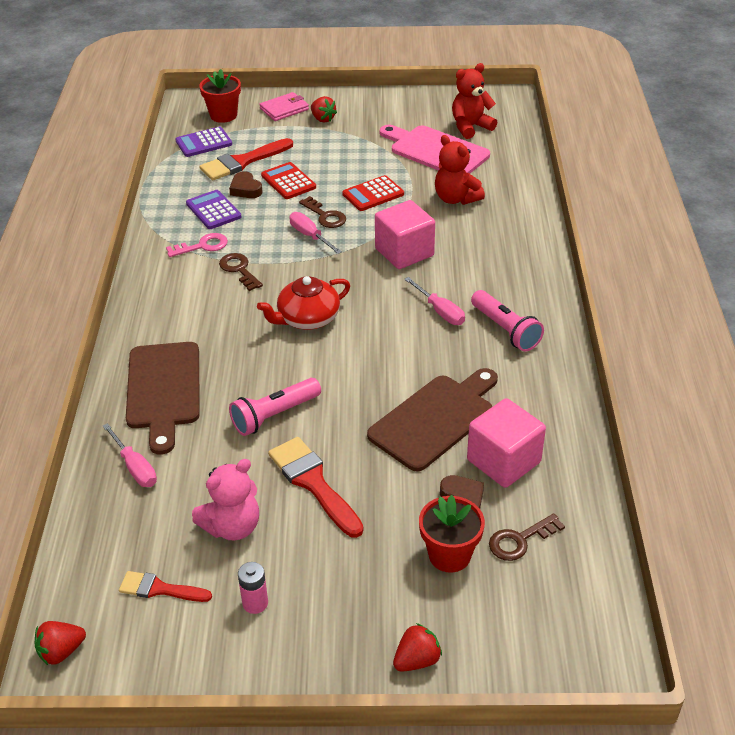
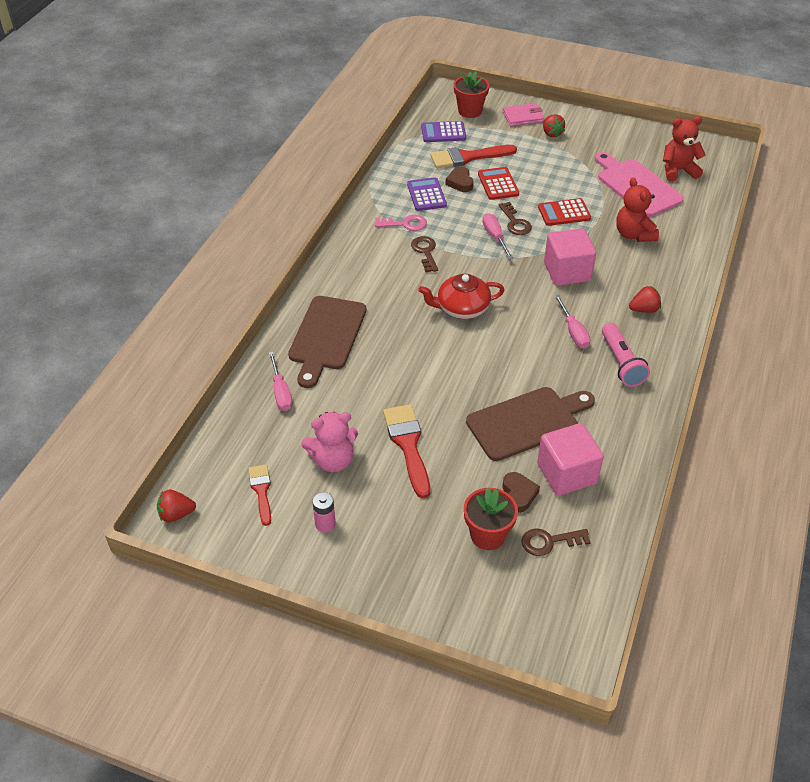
camera: 20 degrees right, 5 degrees up
(159, 589) = (261, 491): red brush -> red brush turned 45 degrees clockwise
(274, 415) = (401, 381): pink flashlight -> none
(417, 660) = (425, 607): red strawberry -> red strawberry (644, 309)

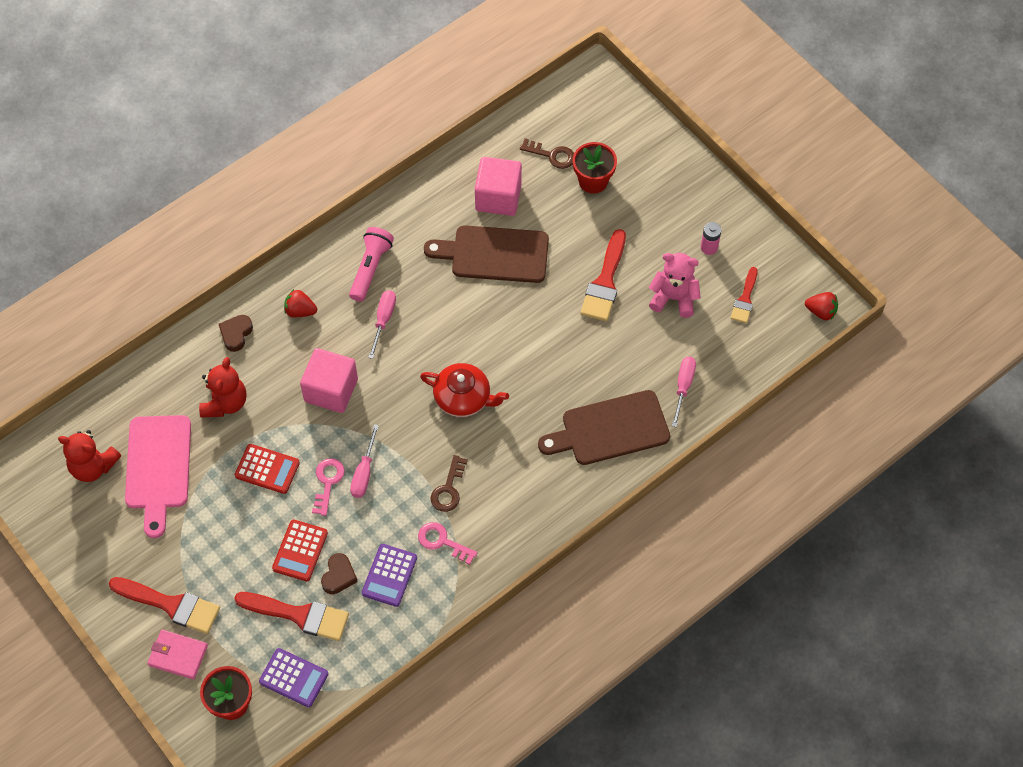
camera: 150 degrees left, 15 degrees up
(326, 336) = (610, 429): brown cutting board -> brown cutting board turned 150 degrees counterclockwise
(515, 222) = (328, 482): brown key -> pink key
(518, 494) = (547, 199): brown heart -> brown heart (236, 334)
(551, 133) = (171, 605): red strawberry -> red brush

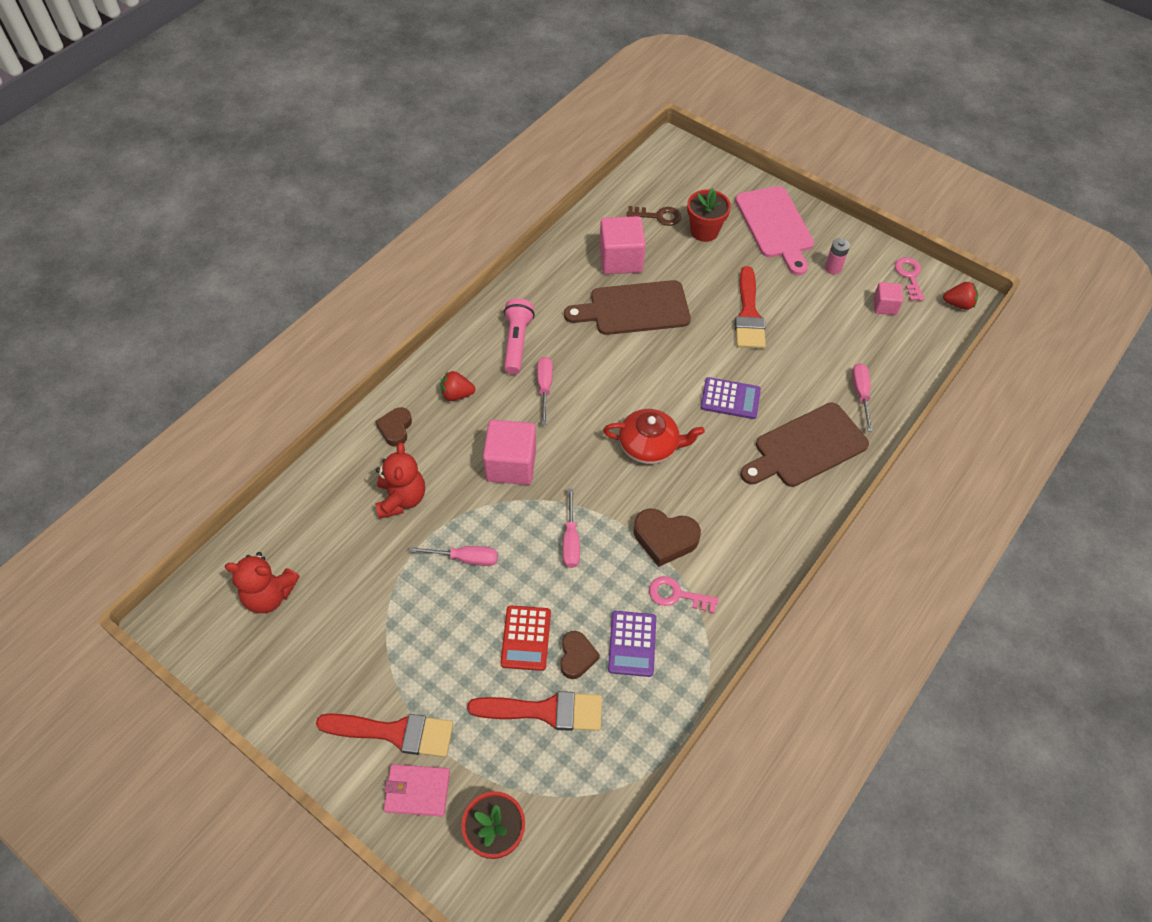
camera: 15 degrees left, 5 degrees down
(158, 468) = (344, 581): pink cutting board -> pink cutting board (775, 226)
(267, 469) = (465, 558): red calculator -> pink screwdriver
(293, 678) = (560, 786): purple calculator -> purple calculator (730, 399)
(328, 482) = (535, 559): pink key -> pink key (909, 276)
(448, 489) = (665, 539): brown key -> brown heart
(674, 298) = (818, 317): pink teddy bear -> none
(745, 299) = (884, 306): red brush -> pink cube

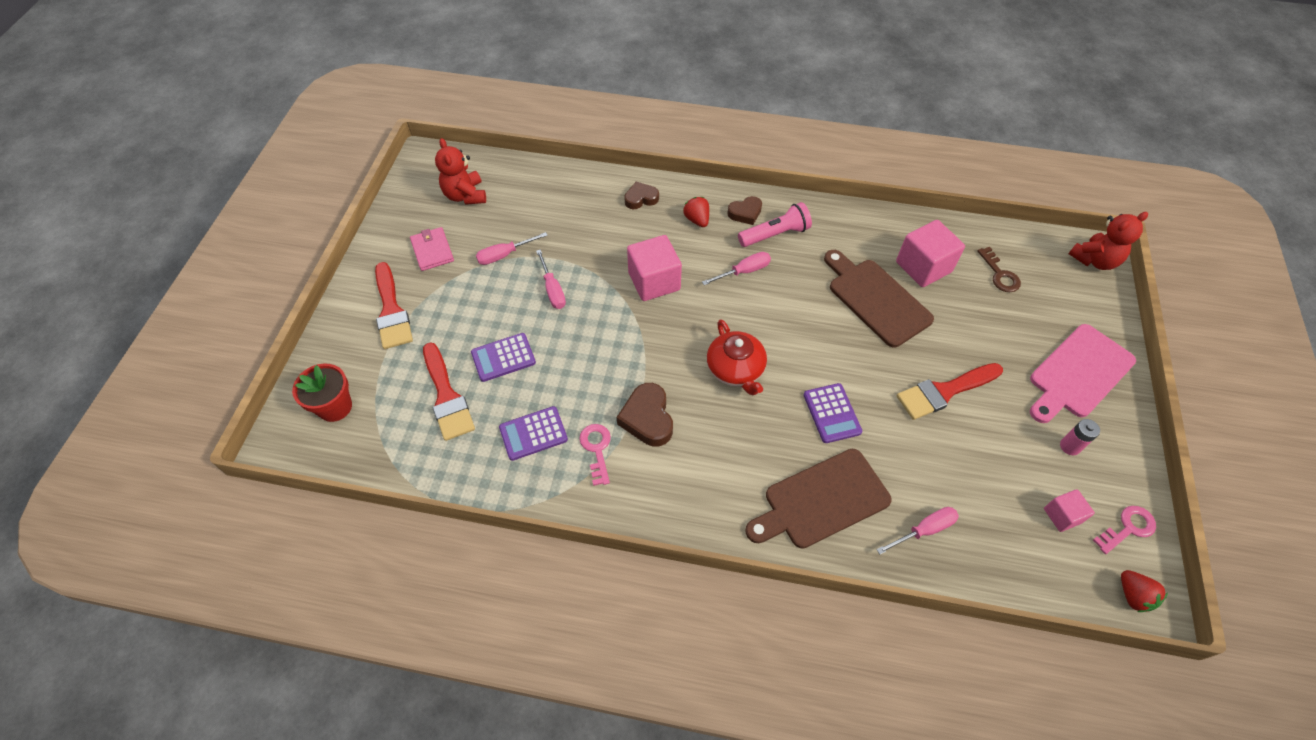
camera: 65 degrees right, 0 degrees up
(401, 499) = (582, 229): red teddy bear -> red teddy bear (1094, 260)
(417, 791) = (352, 344): pink wallet -> pink wallet (432, 251)
(526, 638) = (503, 357): red calculator -> purple calculator
(571, 540) = (607, 351): pink screwdriver -> pink screwdriver (504, 255)
(577, 657) = (503, 399): brown heart -> brown heart (745, 213)
(704, 231) = (1015, 317): red flower pot -> none
(806, 447) = (821, 500): brown cutting board -> brown cutting board turned 60 degrees counterclockwise

